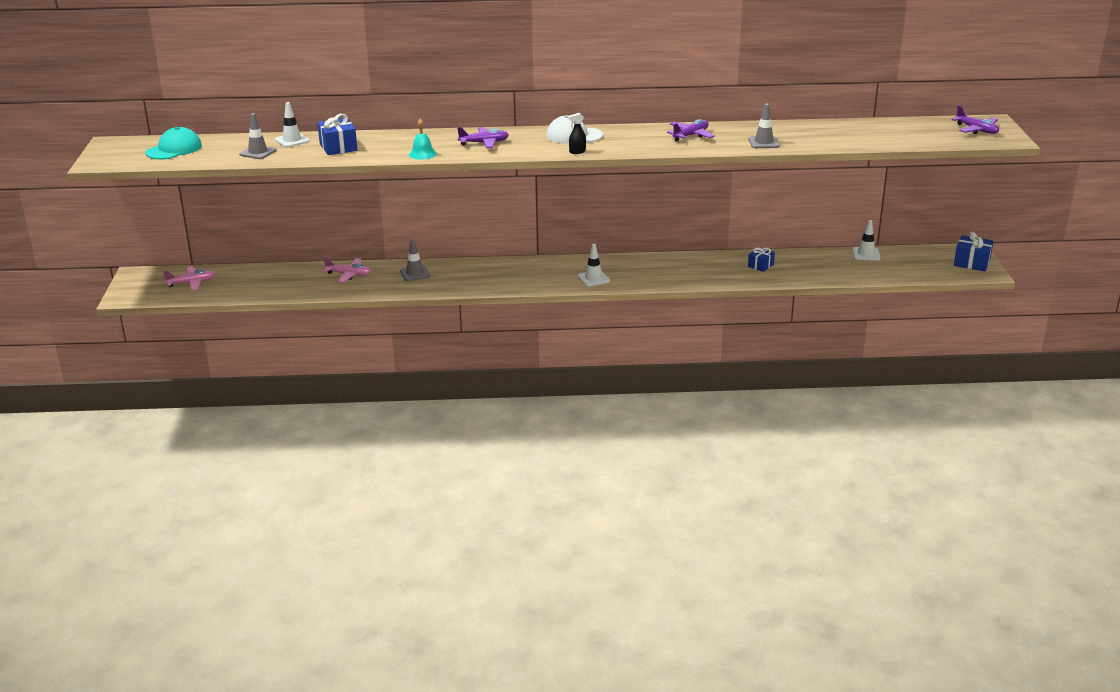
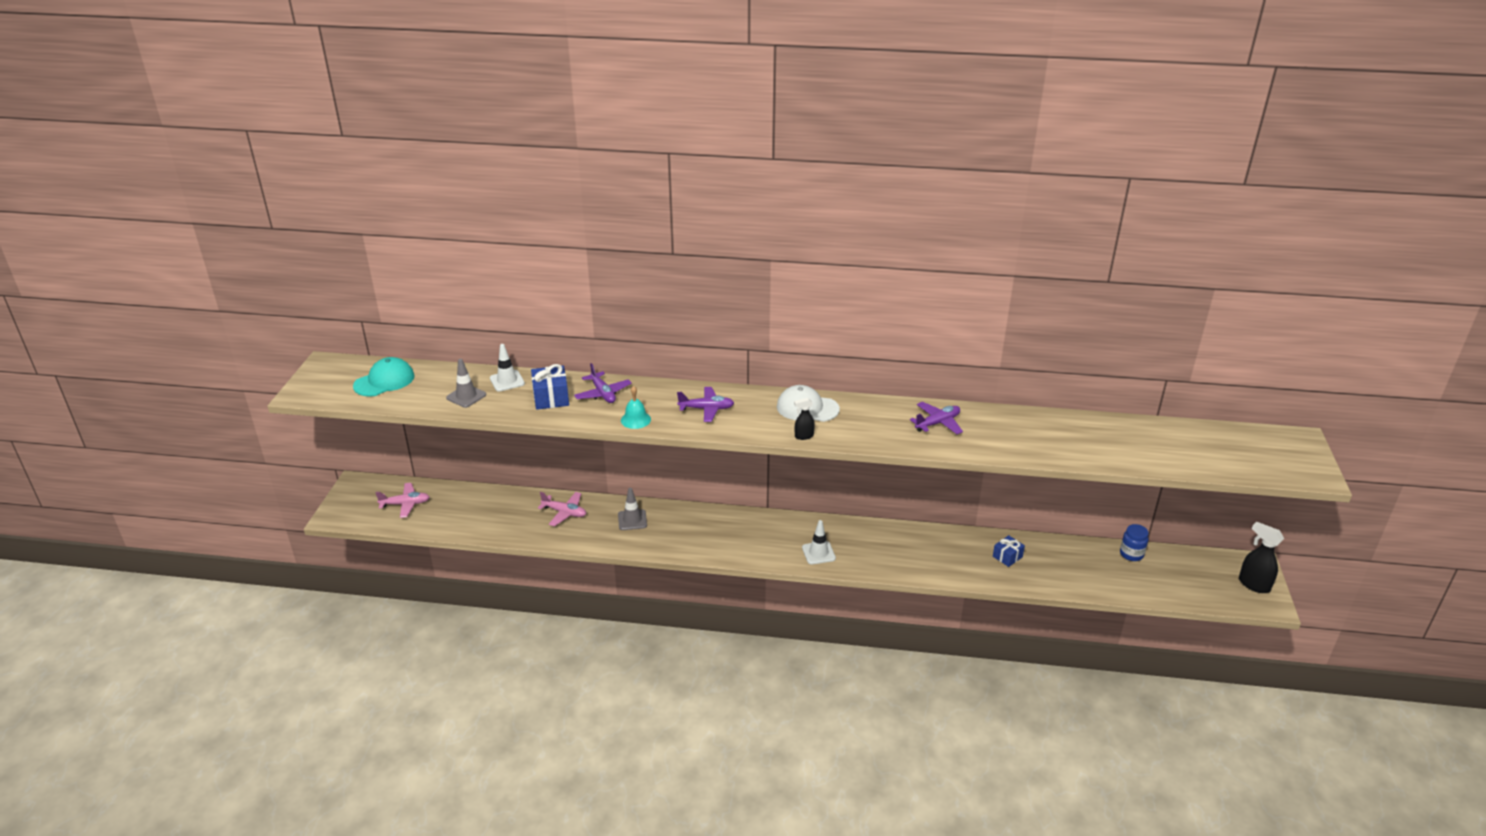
camera: 10 degrees right, 5 degrees up
(764, 142) = (1019, 445): grey traffic cone -> none
(866, 254) = (1131, 554): white traffic cone -> blue jar
(971, 263) = (1253, 584): blue gift -> black spray bottle
(976, 130) = (1278, 453): purple plane -> purple plane (603, 393)

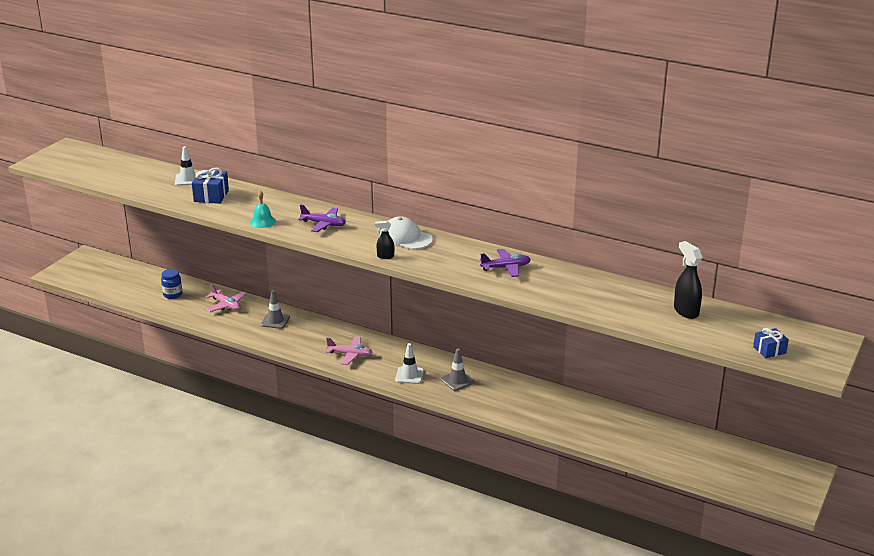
camera: 20 degrees right, 5 degrees down
(384, 381) = (100, 164): turquoise cap -> none
(405, 504) = (112, 276): pink plane -> pink plane (350, 355)
(466, 396) = (150, 184): grey traffic cone -> grey traffic cone (457, 381)
(603, 393) = (252, 200): purple plane -> none
(1007, 557) = (573, 413): blue gift -> blue gift (769, 350)
(1131, 554) = (691, 436): blue jar -> blue jar (172, 294)
(1253, 584) = (792, 484): black spray bottle -> black spray bottle (685, 311)

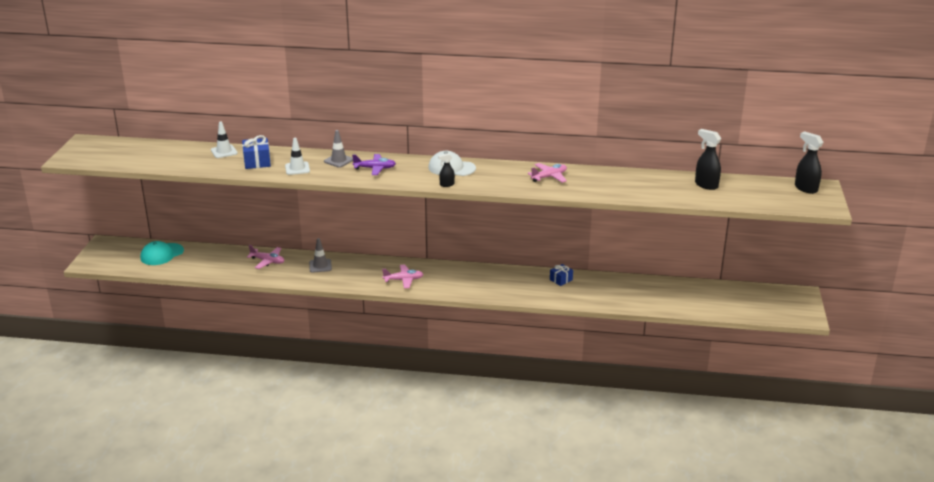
camera: 20 degrees left, 0 degrees up
(130, 277) = (162, 254): none -> turquoise cap
(172, 294) = (212, 261): blue jar -> none
(262, 222) = (320, 175): turquoise bell -> none
(409, 375) = (463, 286): white traffic cone -> white traffic cone (297, 168)
(457, 381) = (504, 283): grey traffic cone -> grey traffic cone (338, 160)
(506, 268) = (549, 177): purple plane -> pink plane
(769, 350) = (784, 201): blue gift -> blue gift (561, 280)
(810, 339) = (805, 188): none -> black spray bottle

